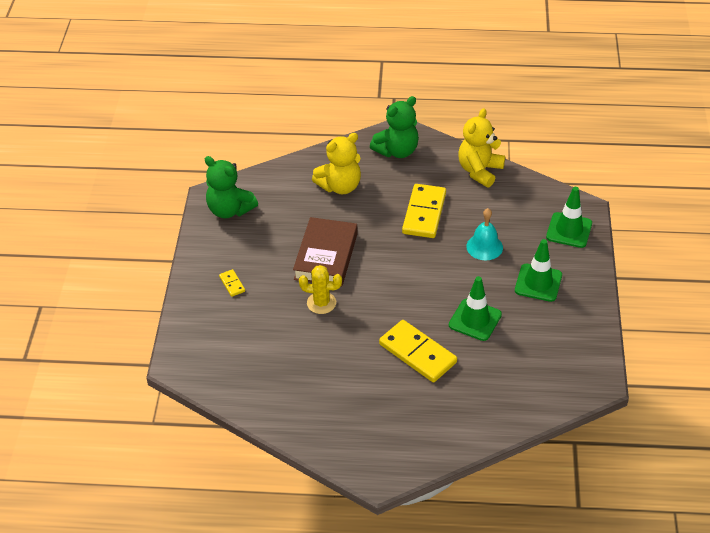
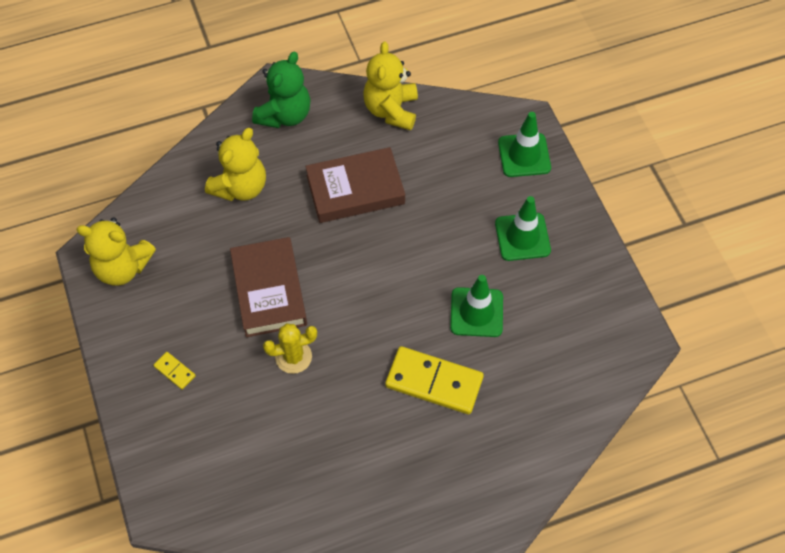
camera: 25 degrees left, 15 degrees up
(229, 210) = (122, 267): green teddy bear -> yellow teddy bear
(424, 213) = (355, 190): yellow domino -> brown book
(484, 247) = (443, 210): turquoise bell -> none

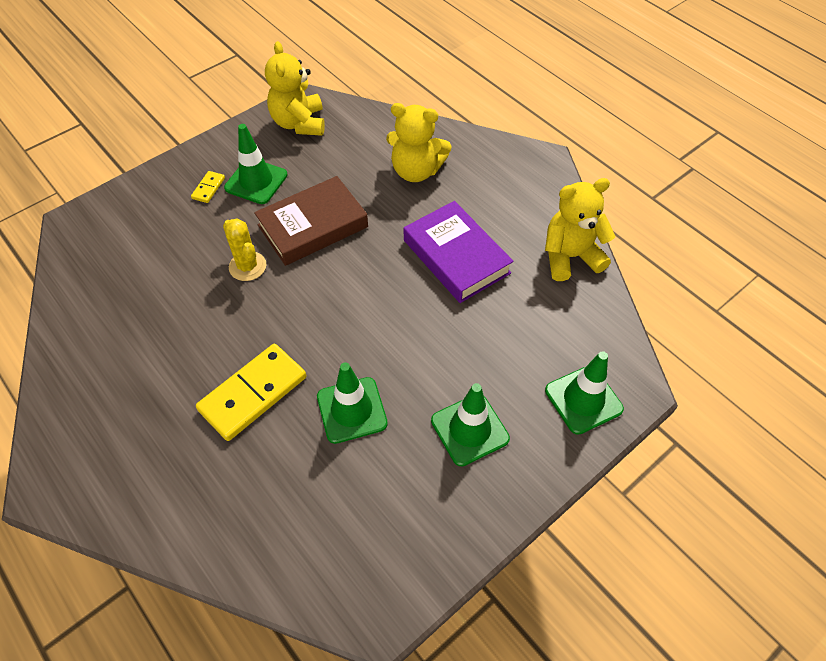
camera: 70 degrees right, 5 degrees down
(186, 326) = (256, 181): none -> green traffic cone
(285, 115) = (514, 176): green teddy bear -> none
(355, 190) = (456, 257): brown book -> purple book
(434, 382) = (253, 394): yellow domino -> yellow domino turned 45 degrees clockwise

